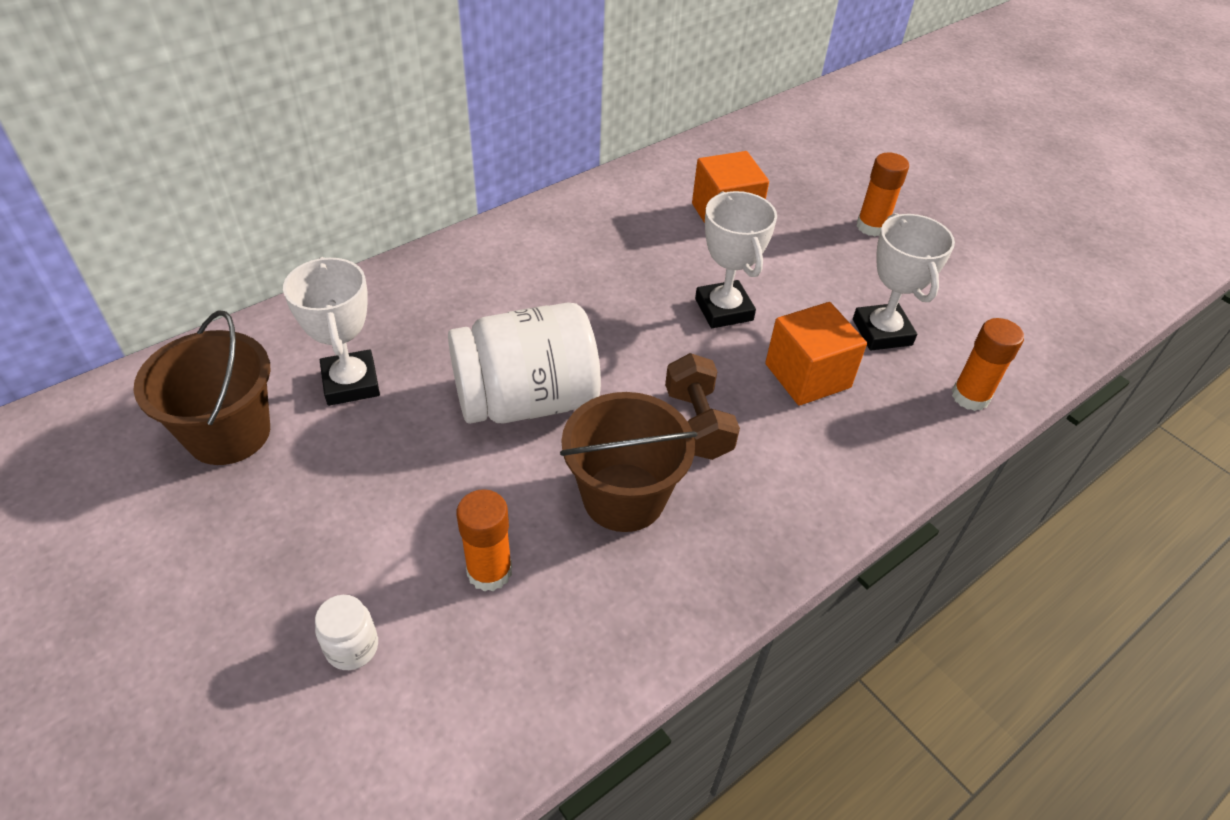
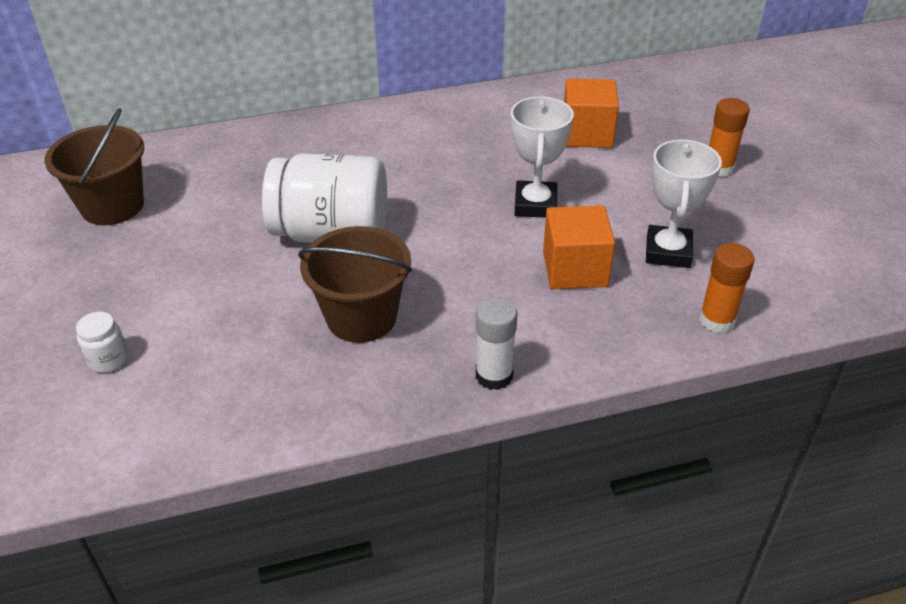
camera: 25 degrees right, 5 degrees down
(351, 383) = (213, 193): white trophy -> none
(489, 571) = (230, 339): orange glue stick -> none
(698, 423) = (456, 281): brown dumbbell -> none
(804, 525) = (494, 375): none -> white glue stick

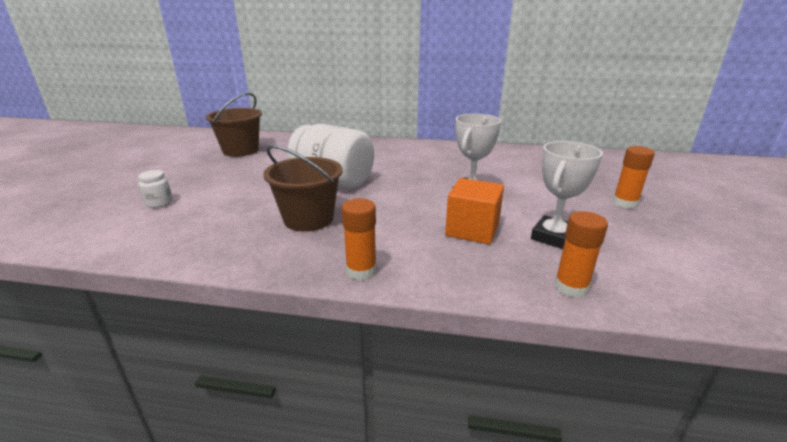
camera: 25 degrees right, 15 degrees down
(494, 375) = (361, 271): white glue stick -> orange glue stick
(587, 134) = (533, 171): orange cube -> none

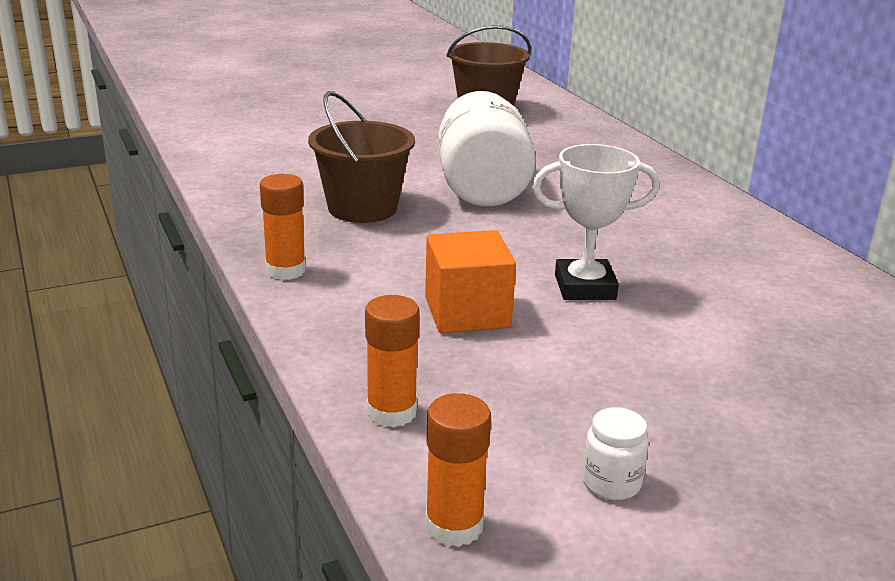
camera: 55 degrees right, 0 degrees up
(159, 203) = (301, 129): white jar -> white jar (611, 483)
(553, 237) = (526, 379): white trophy -> none
(625, 203) = (767, 435): orange glue stick -> orange glue stick (454, 526)

